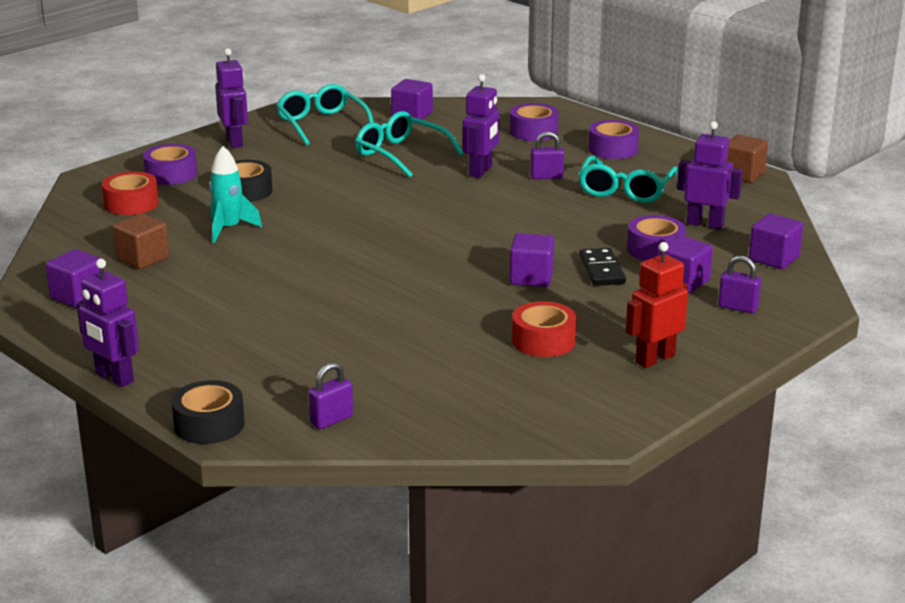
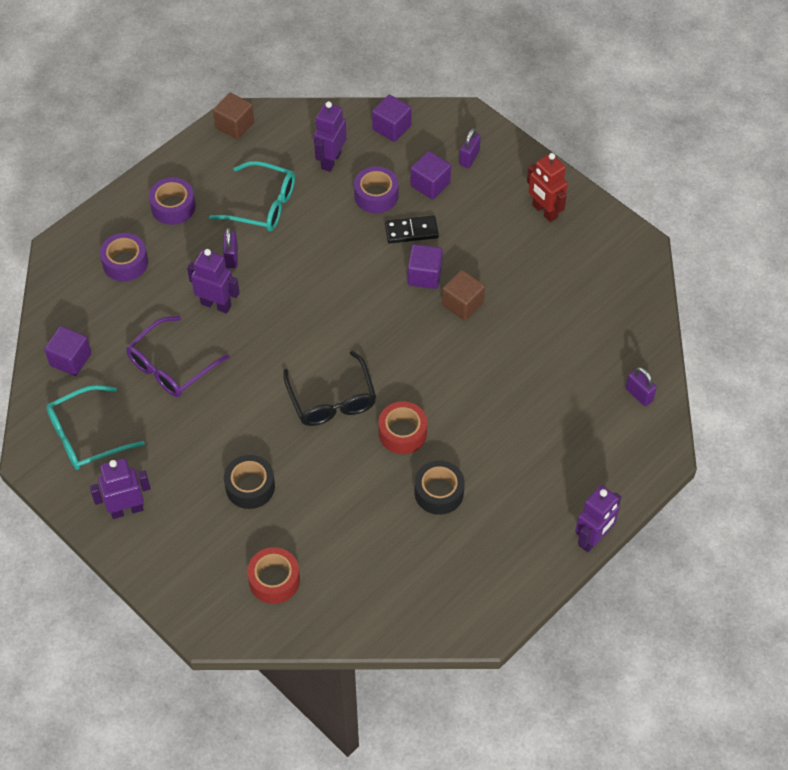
camera: 90 degrees left, 30 degrees up
(78, 296) = (463, 589): purple cube -> none
(143, 258) = (391, 551): brown cube -> brown cube (462, 304)
(171, 174) = (206, 556): purple tape -> none
(209, 424) = (651, 467): black tape -> black tape (439, 492)
(229, 229) = (332, 491): turquoise rocket -> none
(350, 227) = (332, 399): none -> black glasses
(401, 154) = (171, 366): turquoise glasses -> purple glasses
(543, 341) = (523, 272): red tape -> red tape (402, 433)

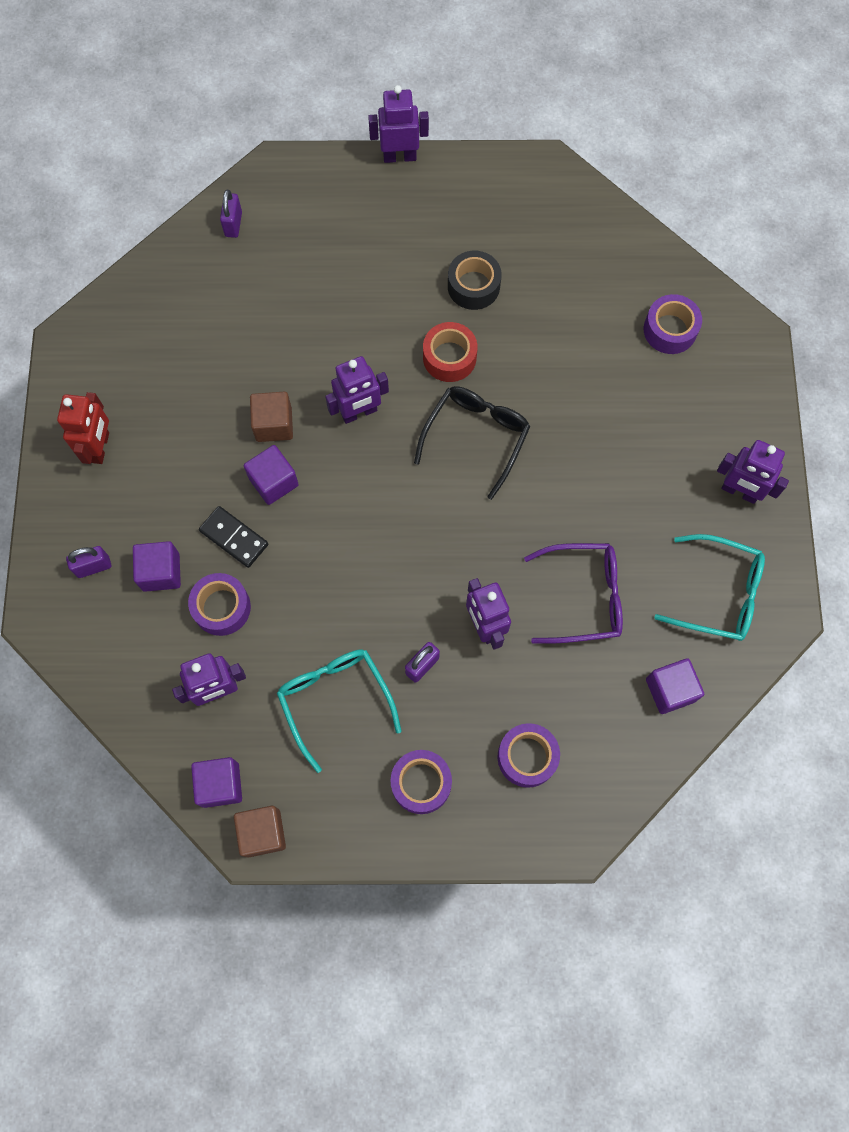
camera: 135 degrees left, 15 degrees up
(250, 487) = (618, 421): black tape -> none
(274, 580) = (670, 330): red tape -> purple tape
(391, 128) = (120, 674): purple cube -> purple cube (220, 784)
(420, 353) = (359, 412): none -> purple robot

